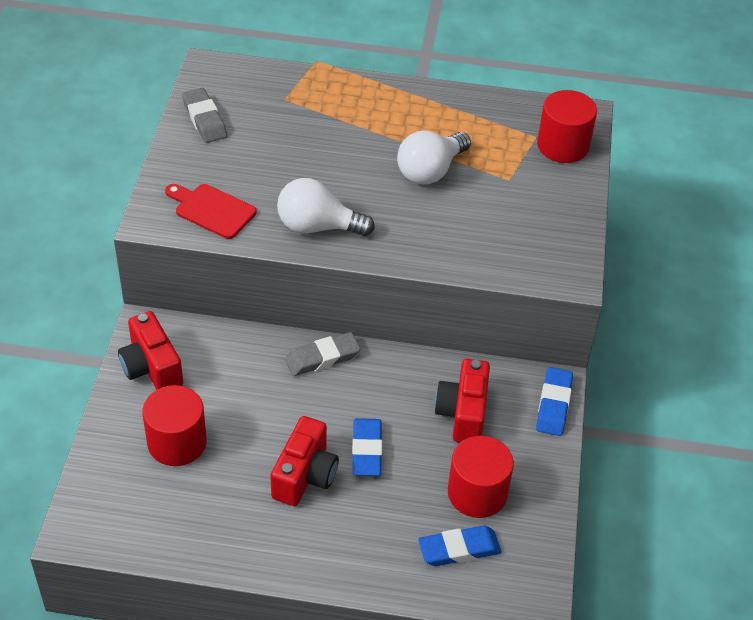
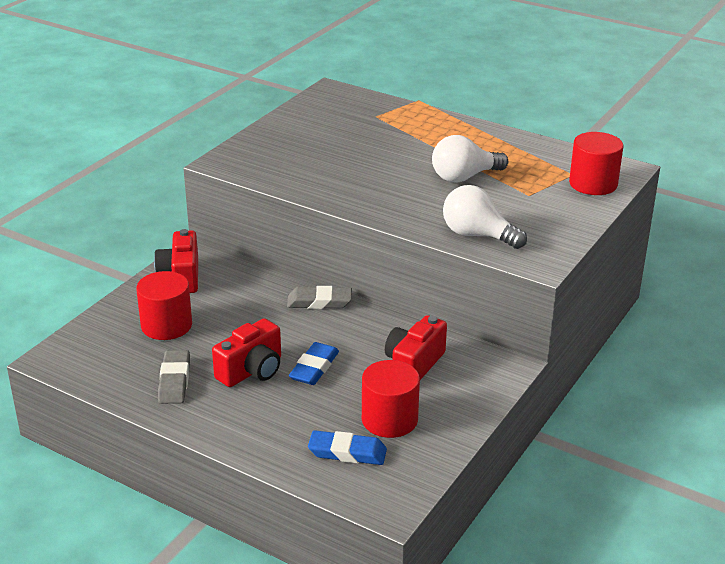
camera: 25 degrees right, 15 degrees down
(204, 119) = (304, 116): grey eraser -> grey eraser (174, 381)
(212, 210) = (269, 165): red cutting board -> none
(318, 227) = (345, 191): white light bulb -> white light bulb (477, 235)
(553, 405) = (499, 379): blue eraser -> none

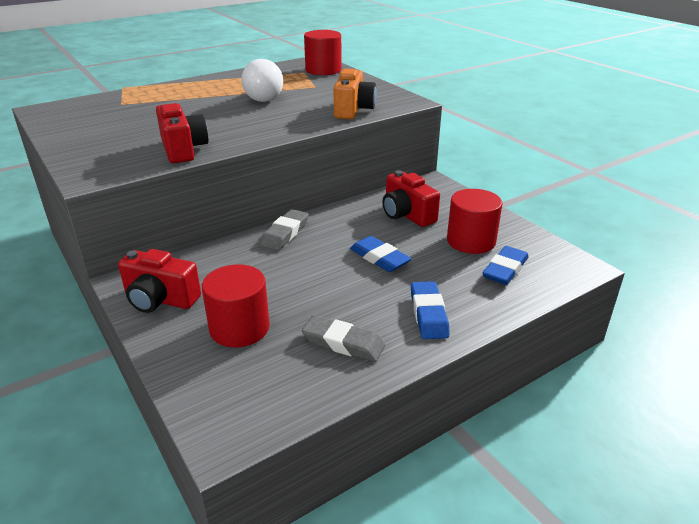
camera: 65 degrees left, 0 degrees up
(240, 417) = (428, 314): none -> blue eraser
(252, 371) = (360, 291): red camera -> red camera (183, 149)
(477, 235) = (353, 110): white light bulb -> orange camera

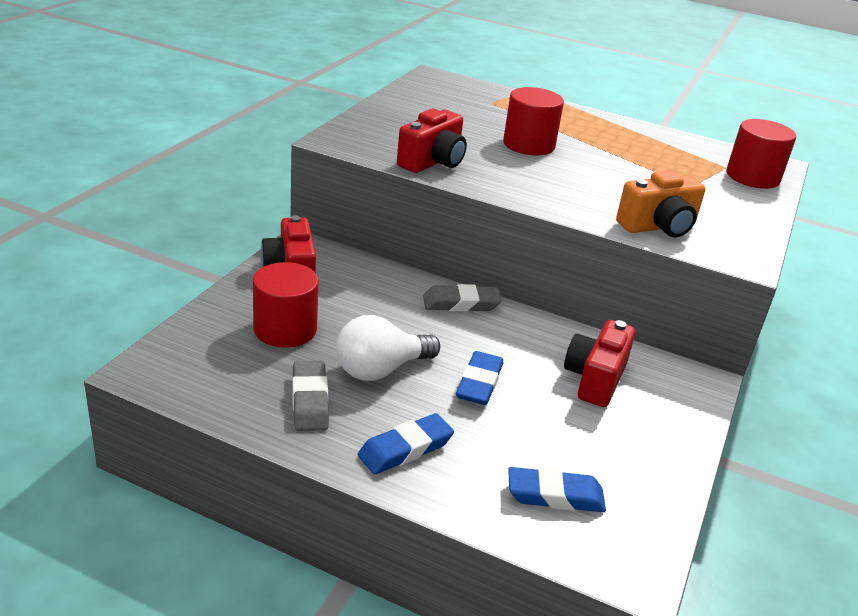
camera: 55 degrees right, 0 degrees up
(265, 97) = (613, 165): white light bulb -> white light bulb (380, 369)
(471, 241) = (591, 449): red cylinder -> red cylinder (528, 145)

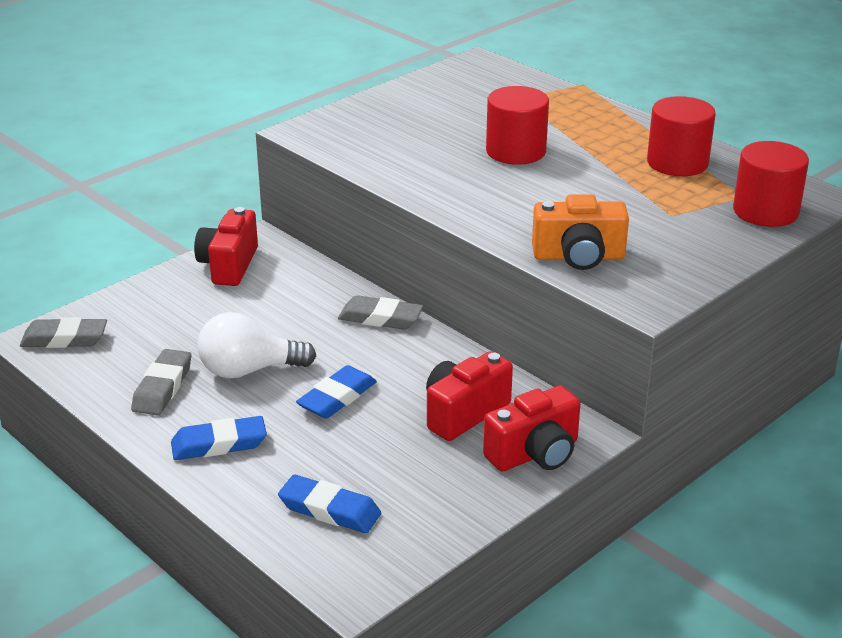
camera: 25 degrees right, 0 degrees up
(175, 366) = (64, 339): none -> grey eraser
(285, 329) = (185, 320): red cylinder -> red cylinder (677, 163)
(433, 162) = (386, 163): red camera -> red camera (535, 453)

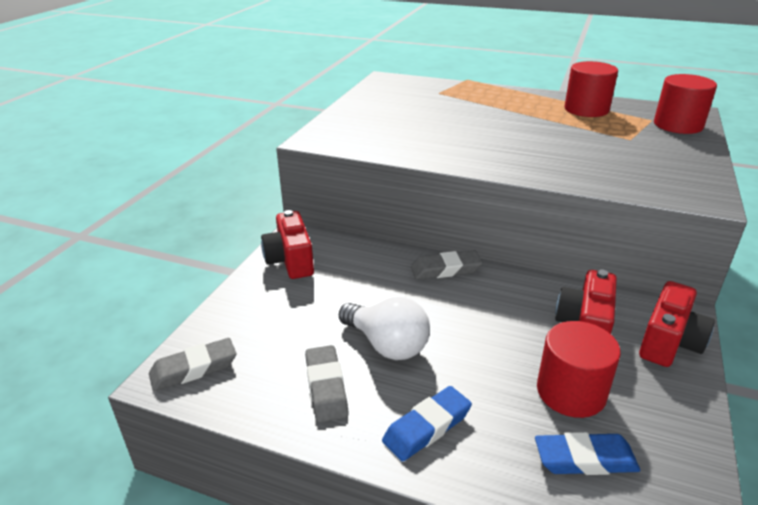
camera: 25 degrees left, 0 degrees up
(249, 370) = (387, 345): white light bulb -> white light bulb turned 105 degrees counterclockwise
(337, 398) = (480, 345): blue eraser -> none
(515, 151) = (480, 122): red cylinder -> red cylinder (571, 392)
(578, 257) = (617, 178): orange camera -> none

